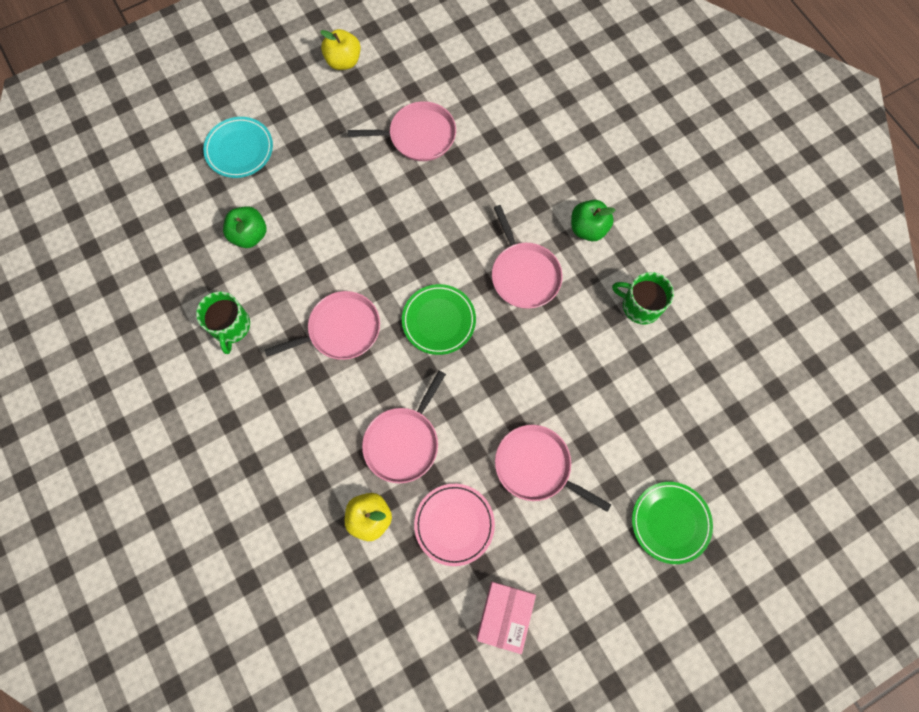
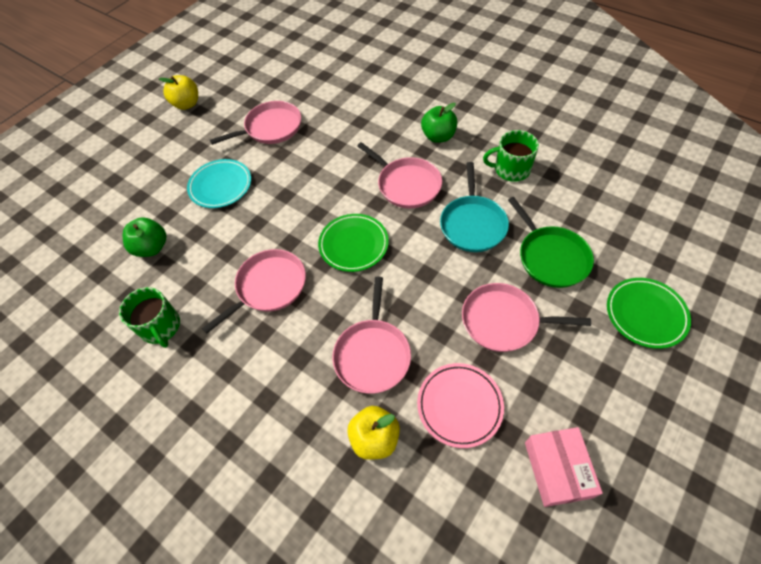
camera: 20 degrees left, 15 degrees down
(239, 149) = (119, 190): turquoise plate -> turquoise plate (220, 186)
(565, 351) = (472, 224): none -> turquoise pan
(619, 423) = (550, 257): none -> green pan

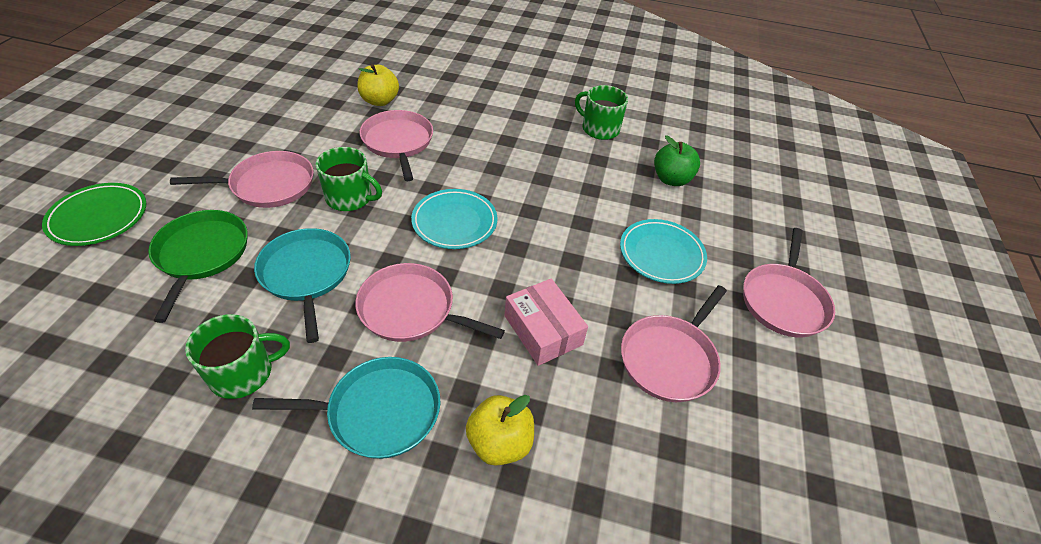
camera: 150 degrees right, 10 degrees down
(187, 104) = (841, 372): yellow apple -> yellow apple (499, 442)
(268, 287) = (525, 170): pink pan -> pink pan (783, 300)
(353, 245) = (454, 222): green plate -> turquoise plate
(432, 289) = (350, 198): none -> green mug
(438, 136) = (378, 412): green apple -> turquoise pan
(459, 405) = (312, 126): pink plate -> none
(550, 257) = (201, 254): green pan -> green pan turned 45 degrees clockwise
(557, 469) = (230, 107): pink box -> pink box (543, 330)

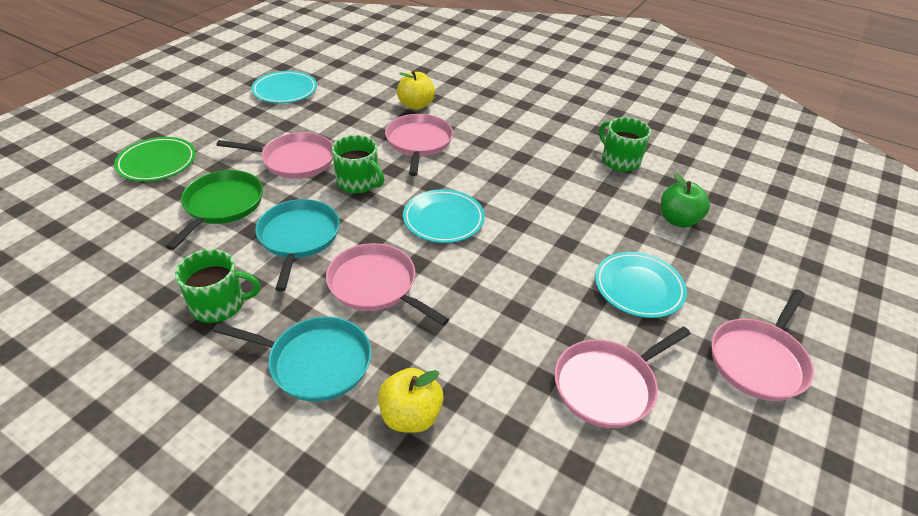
camera: 20 degrees right, 5 degrees down
(226, 105) = (285, 91): none -> turquoise plate
(543, 330) = (490, 330): pink box -> none

